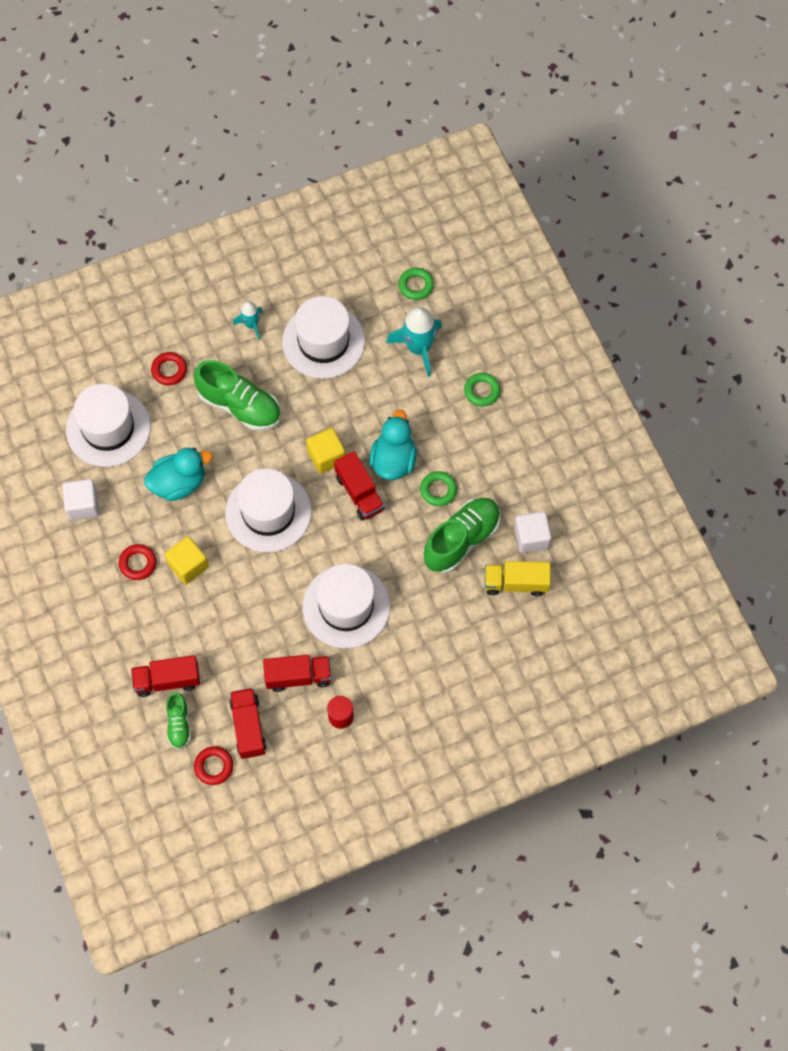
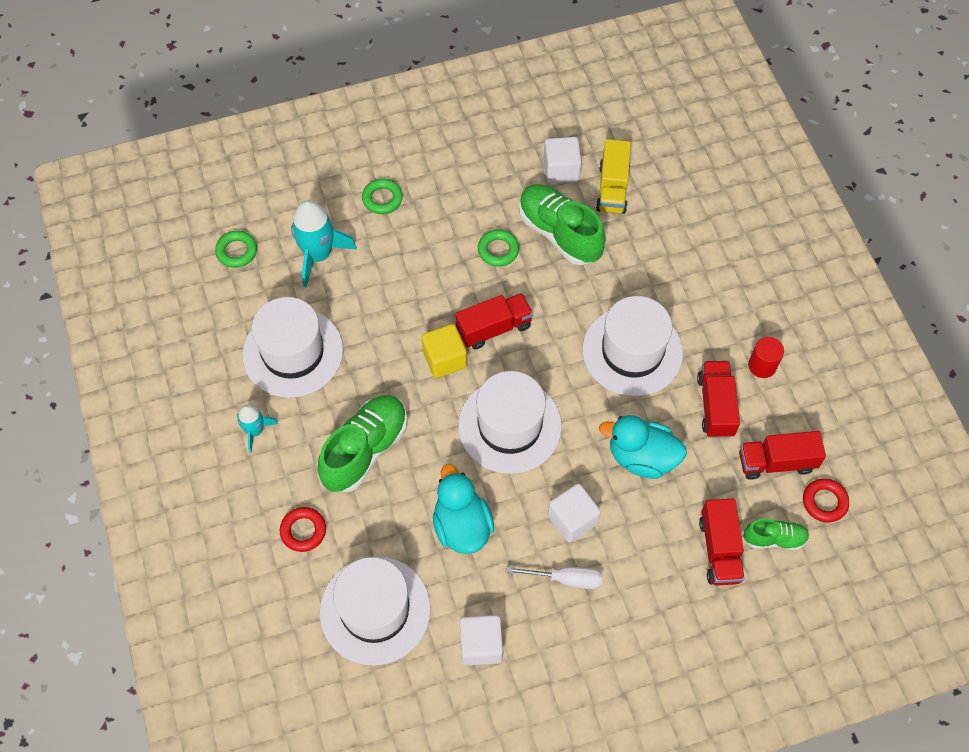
camera: 85 degrees left, 5 degrees down
(138, 563) = (566, 579): red ring -> white screwdriver
(188, 565) = (572, 519): yellow cube -> white cube
(393, 460) = (457, 291): turquoise duck -> turquoise duck (641, 457)

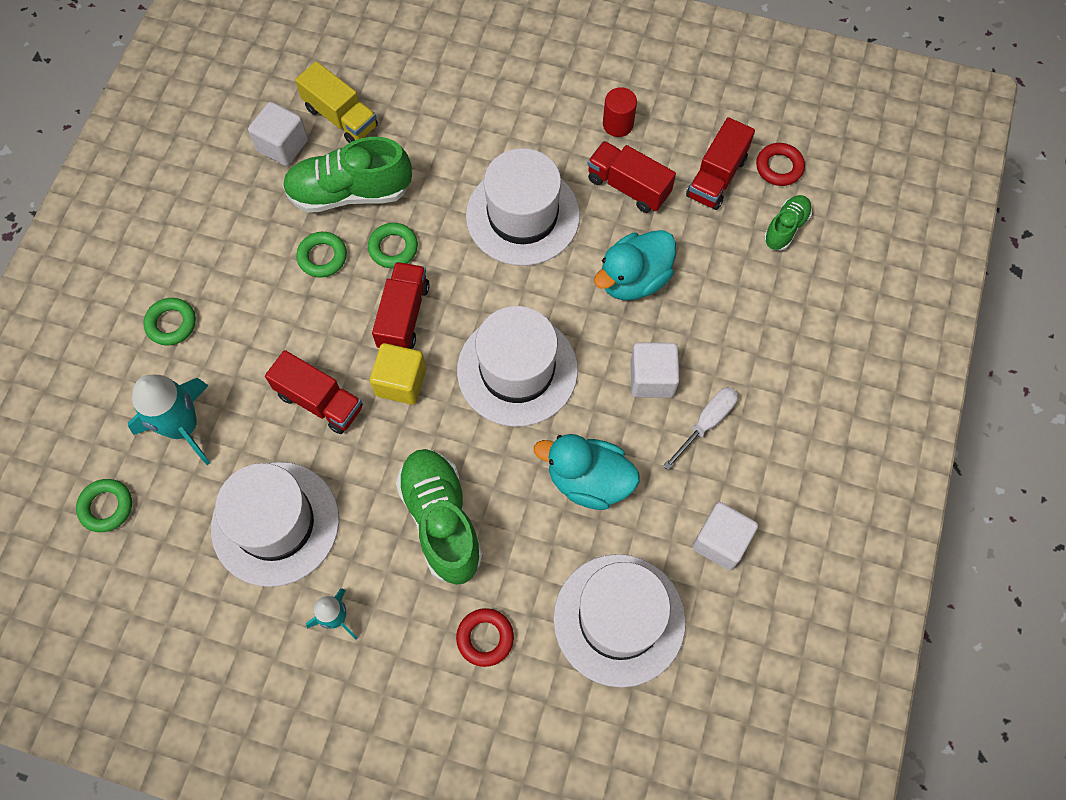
camera: 55 degrees left, 5 degrees up
(539, 287) = (393, 248): none -> green ring
(719, 550) = (766, 277): red truck -> red truck (320, 401)

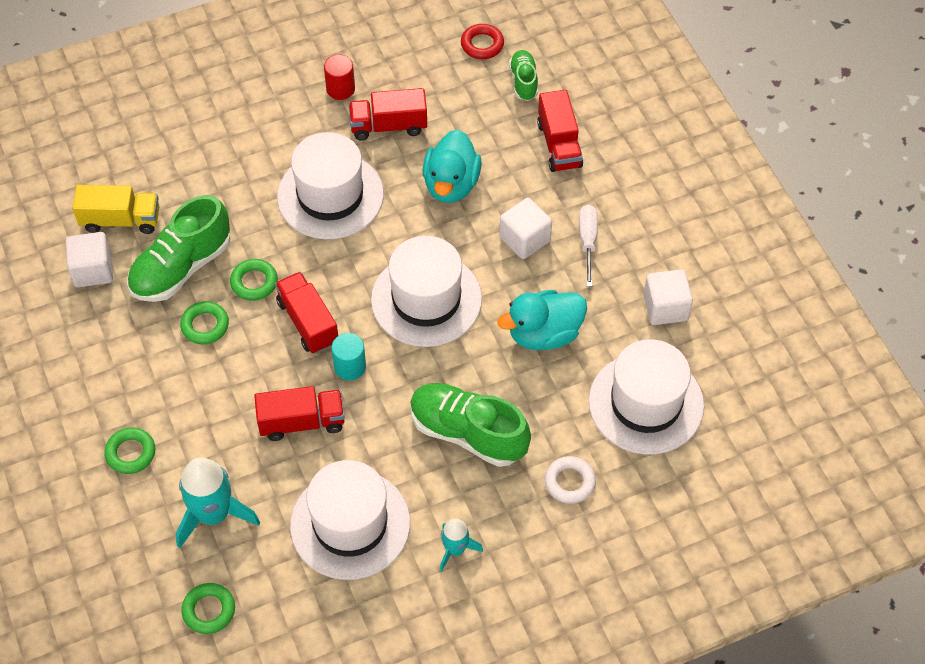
camera: 40 degrees left, 10 degrees down
(401, 382) = (350, 367): yellow cube -> turquoise cylinder
(485, 638) = (569, 482): red ring -> white ring
(716, 177) = (445, 79): red truck -> red truck (559, 145)

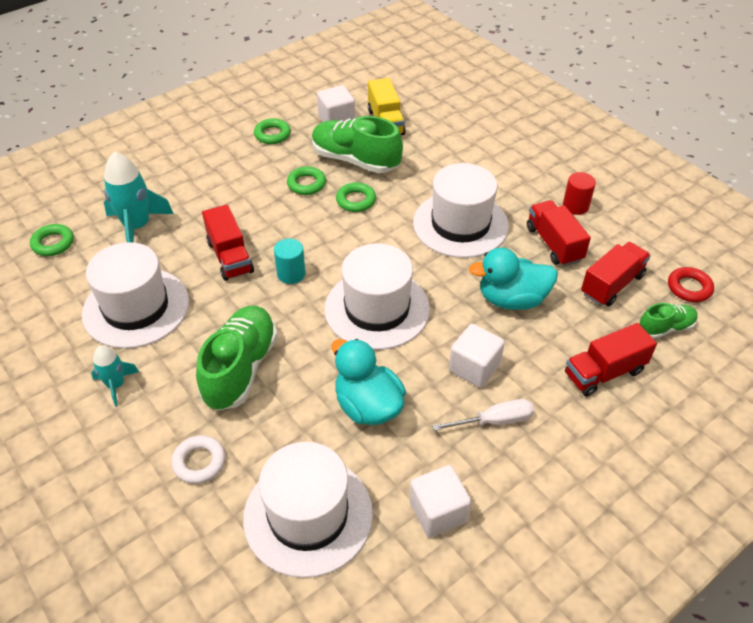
camera: 75 degrees right, 10 degrees down
(131, 453) = (185, 173): green ring -> green ring (272, 135)
(308, 322) = (328, 239): red truck -> red truck (612, 285)

